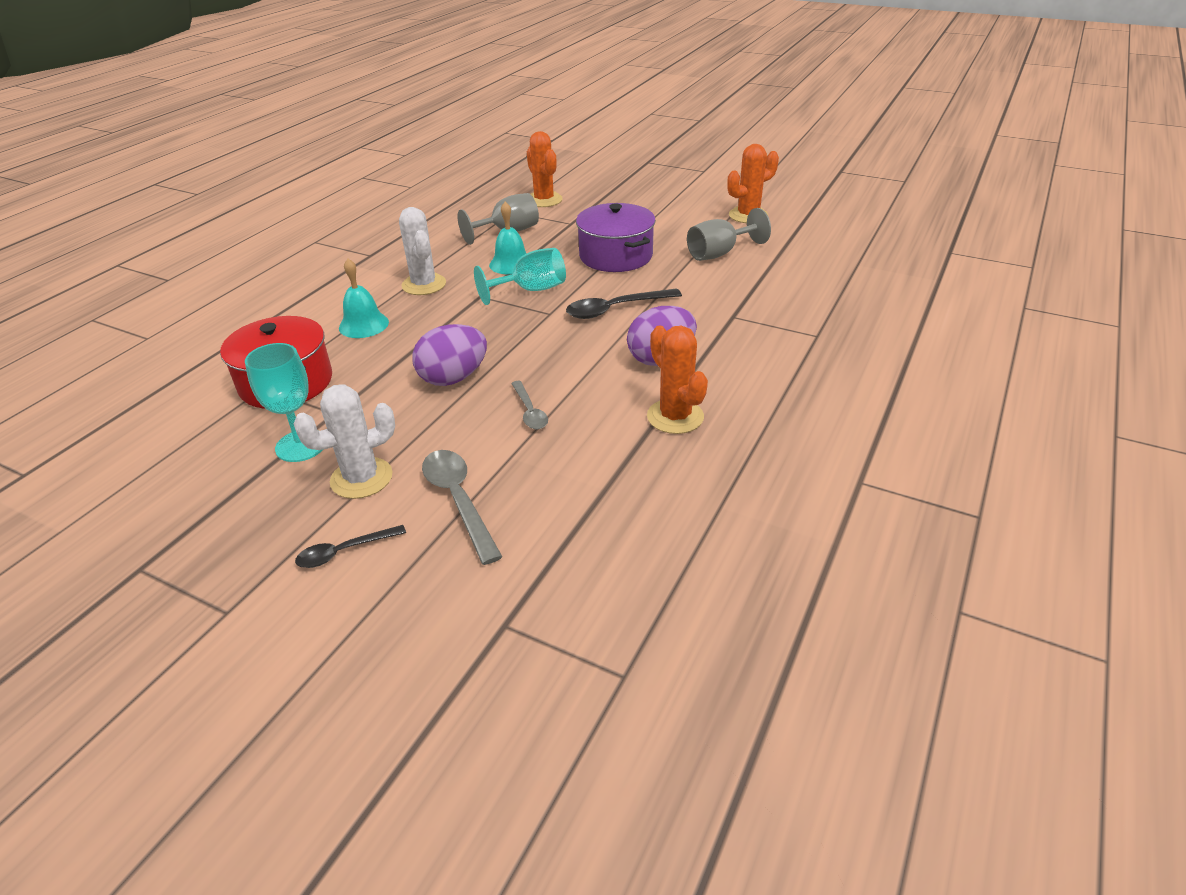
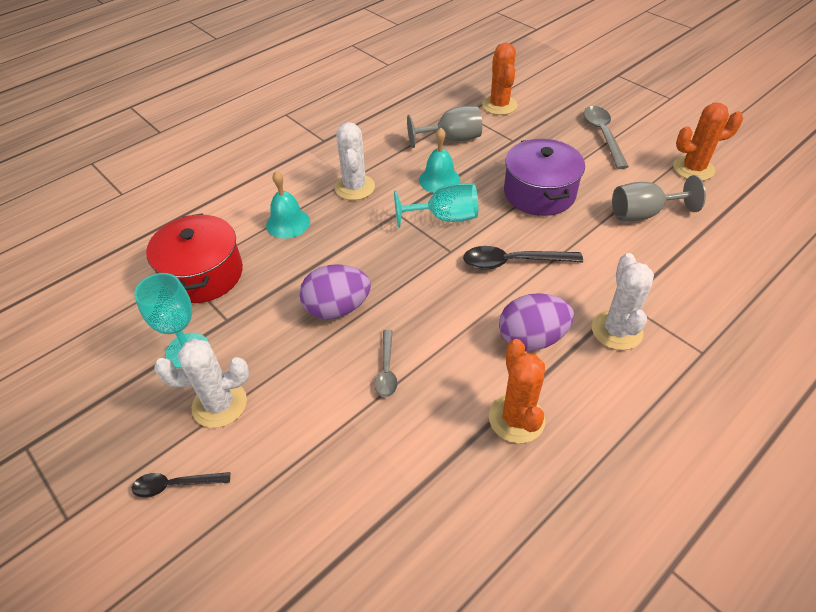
camera: 20 degrees right, 10 degrees up
(458, 500) = (286, 458): grey spoon -> grey spoon (603, 135)
(735, 336) = (616, 330): none -> white cactus

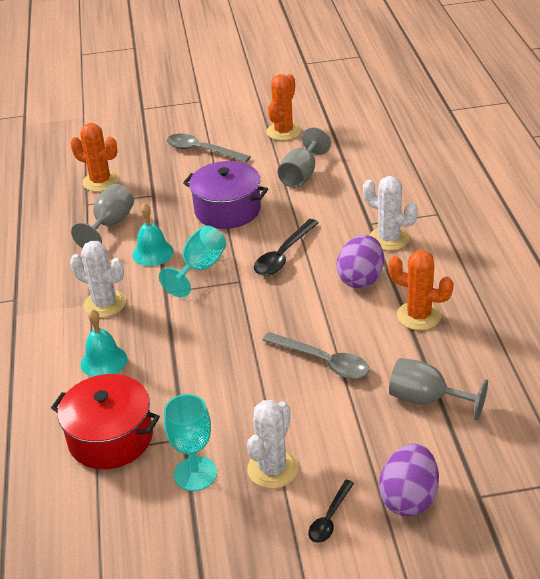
camera: 55 degrees left, 10 degrees down
(337, 308) = (237, 366): purple egg -> purple egg (409, 498)
(386, 370) = (323, 362): grey spoon -> grey spoon, size x1.62
(389, 492) = (426, 400): none -> grey goblet

